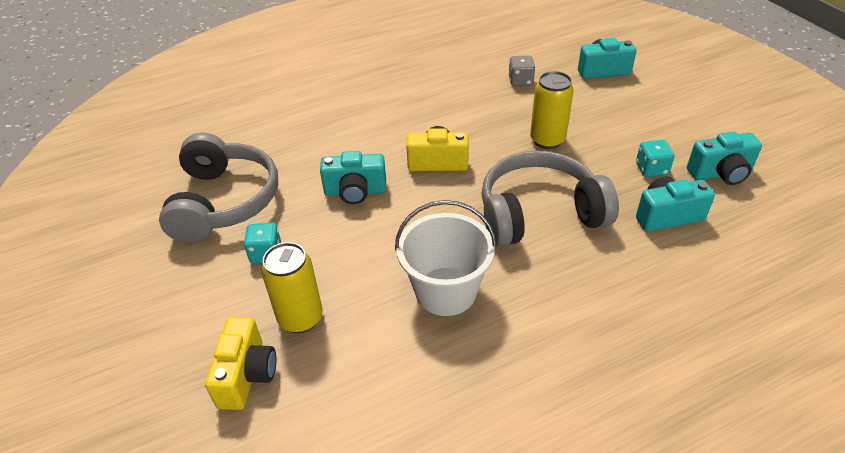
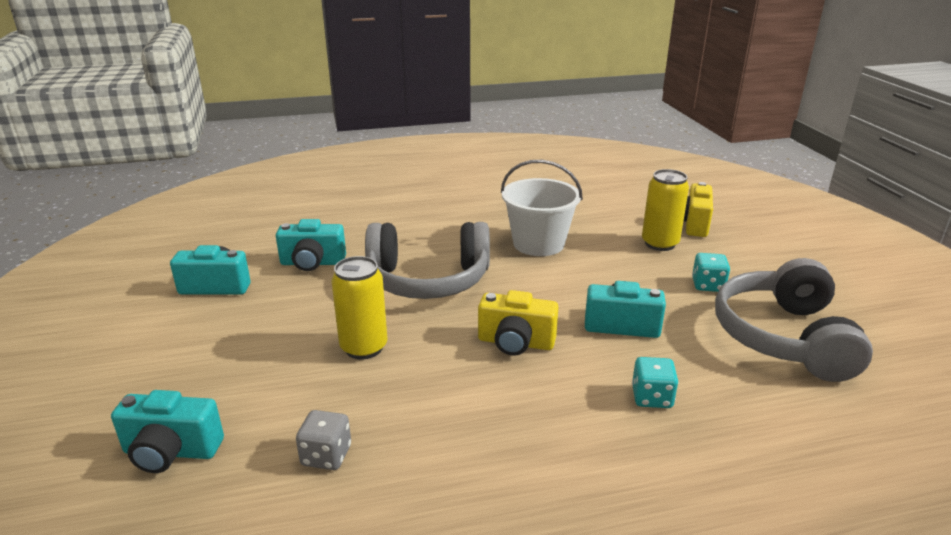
camera: 170 degrees left, 15 degrees down
(651, 169) = (279, 300): turquoise dice -> turquoise dice (651, 397)

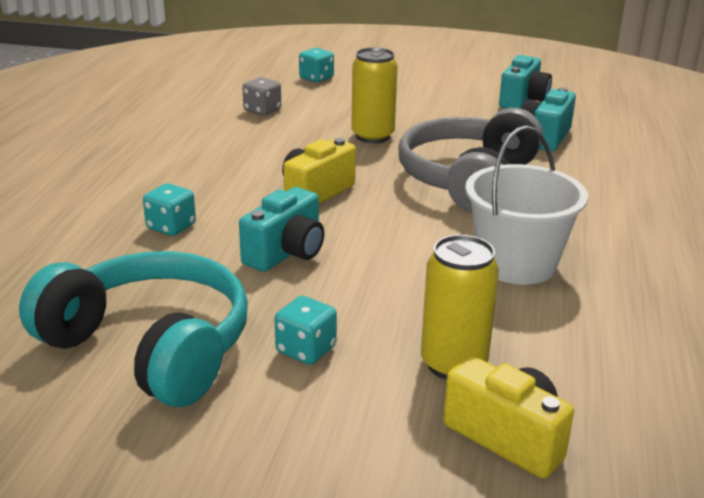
camera: 115 degrees right, 0 degrees up
(171, 452) = (316, 78): turquoise camera -> turquoise dice
(783, 337) = (150, 347): grey headphones -> turquoise headphones

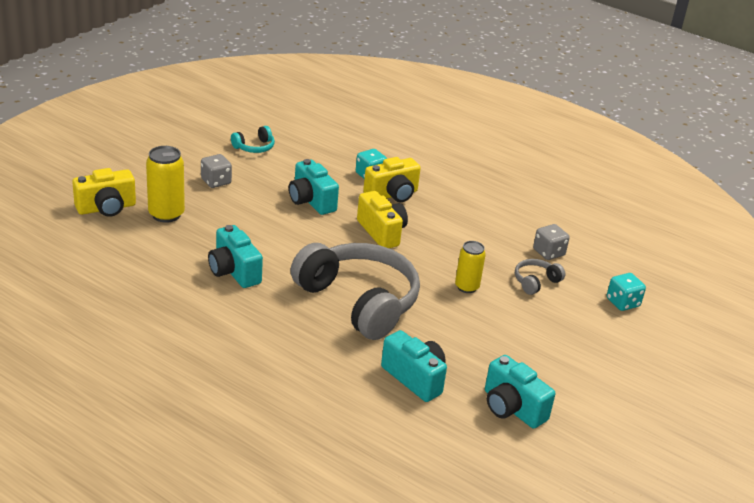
camera: 110 degrees right, 5 degrees up
(150, 347) = (254, 147): turquoise headphones -> turquoise headphones, size x0.41
(214, 203) = (392, 195): none -> yellow camera
(306, 349) = (216, 181): turquoise dice -> grey dice
(324, 110) = (535, 282): none -> grey headphones
(372, 136) = (467, 287): yellow can -> yellow can, size x0.66
(516, 264) = (234, 272): white bucket -> turquoise camera

